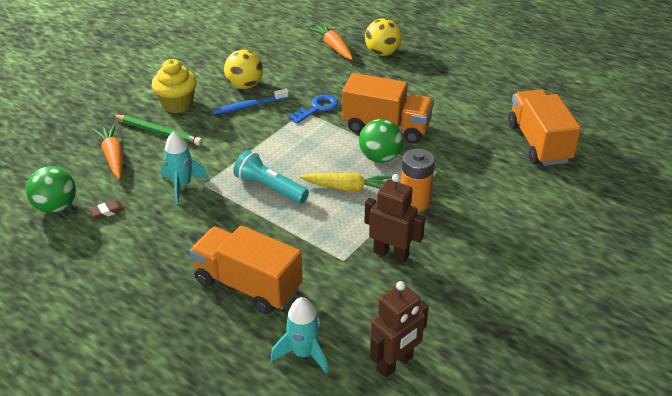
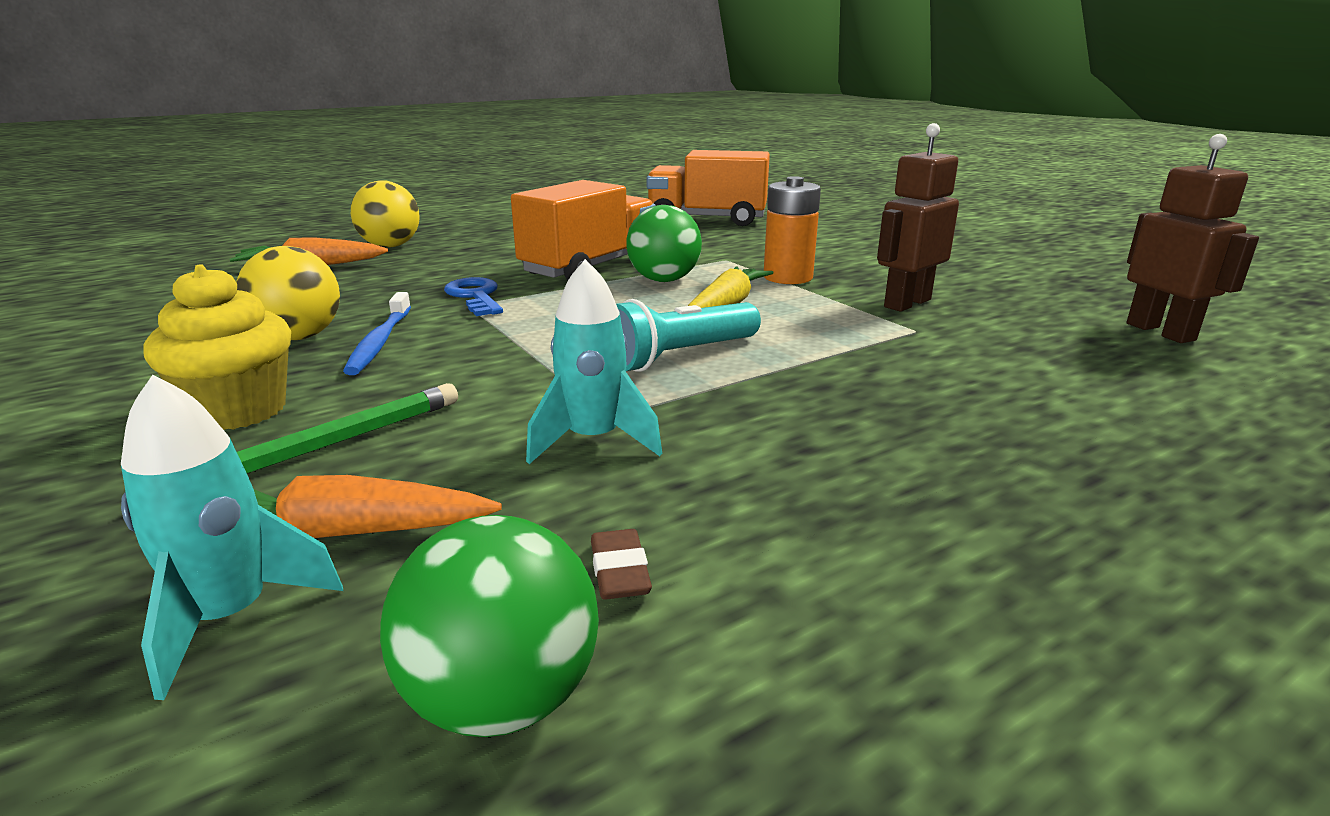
camera: 70 degrees left, 15 degrees down
(248, 285) = (982, 409): orange truck -> none
(303, 353) = (1169, 386): turquoise rocket -> turquoise rocket (230, 617)

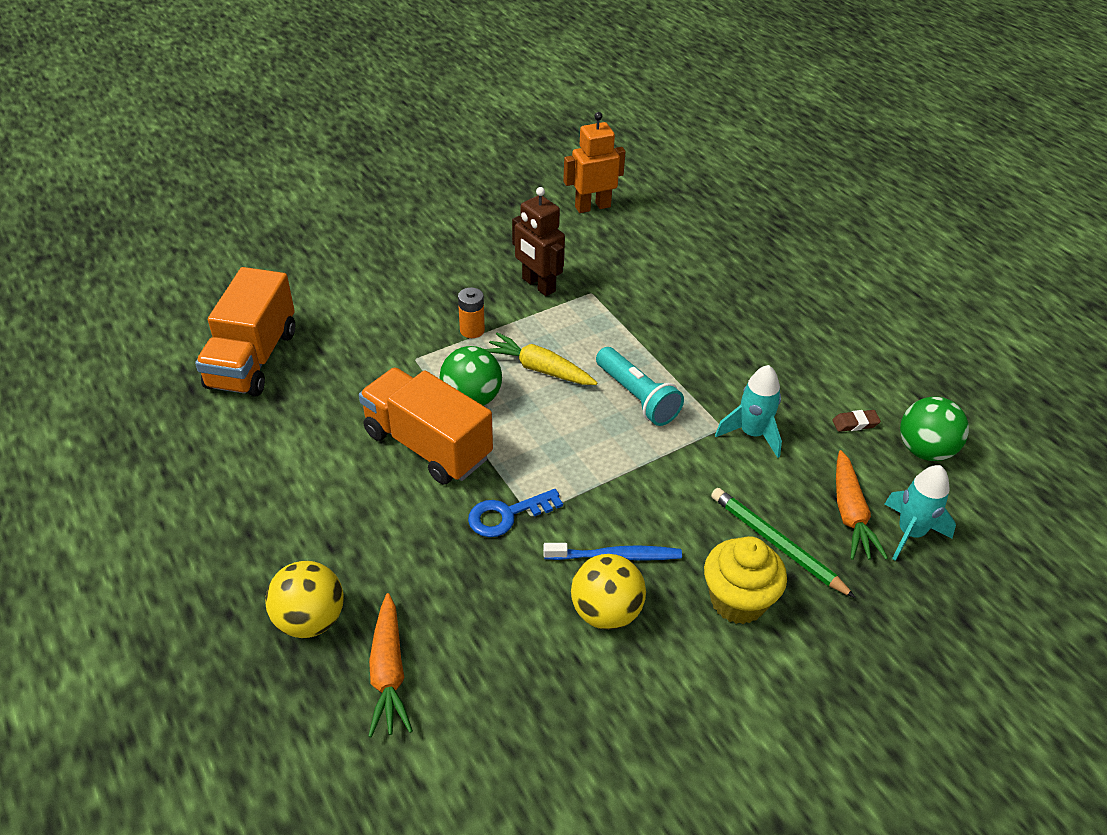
camera: 90 degrees left, 20 degrees up
(787, 277) = (472, 330): orange battery -> orange battery, size x0.65
(1160, 332) = (592, 207): brown robot -> orange robot

